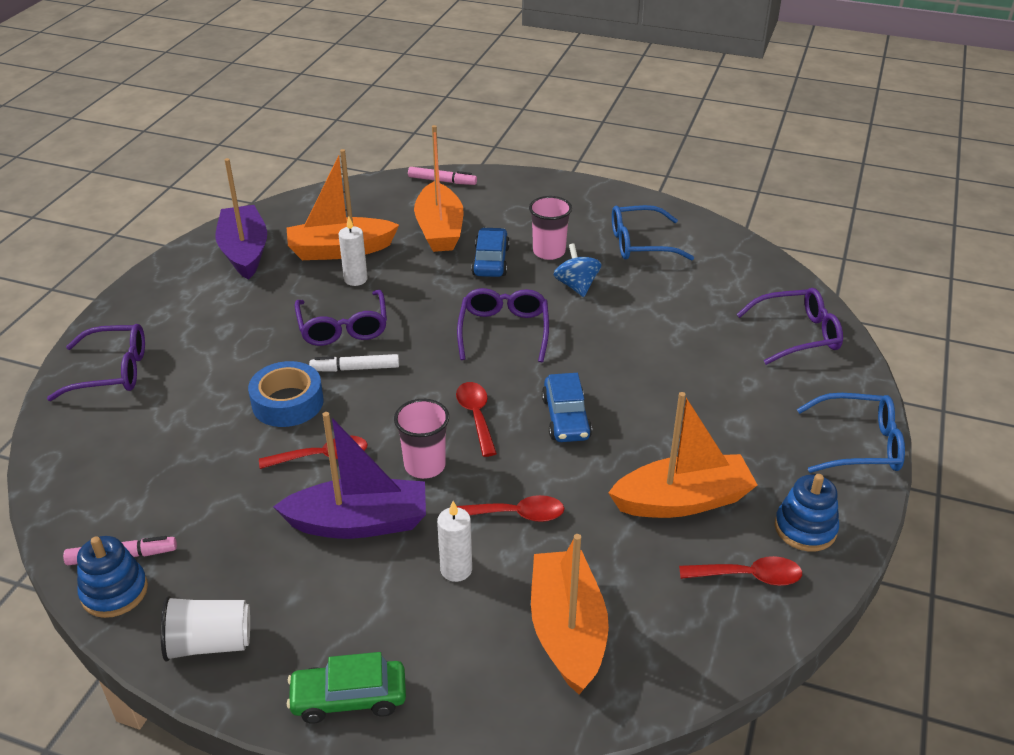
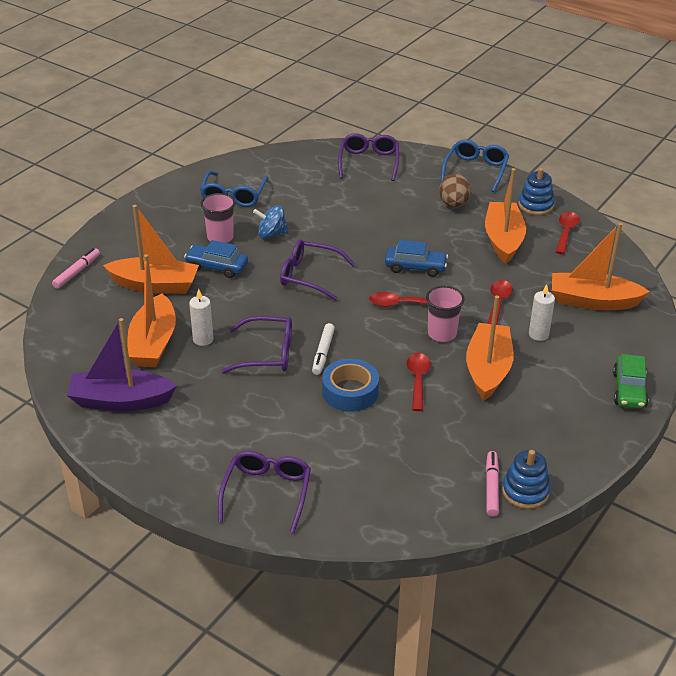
camera: 75 degrees left, 0 degrees up
(209, 643) = (579, 446): white cup -> none
(359, 522) = (488, 369): purple boat -> orange boat
(746, 433) = (453, 204): none -> brown egg

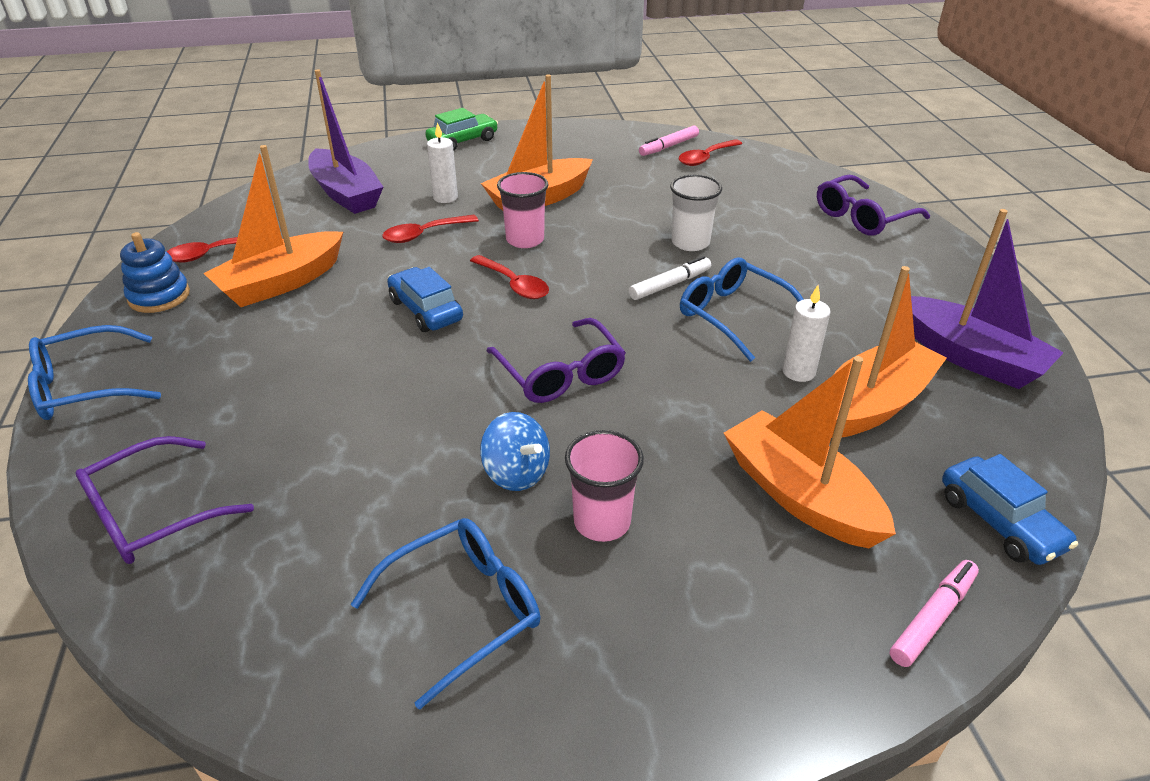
camera: 135 degrees left, 0 degrees up
(77, 272) = (933, 618): pink marker -> pink marker turned 150 degrees clockwise
(217, 267) = (669, 467): blue car -> blue car (999, 522)
(267, 353) = (734, 315): purple glasses -> blue glasses
(350, 392) = (690, 243): blue tape -> white cup
(417, 380) = (612, 221): red spoon -> red spoon (706, 158)
(453, 204) = (224, 356): brown egg -> none
(525, 491) = (648, 136): blue stacking toy -> none
(593, 301) = (346, 194): orange boat -> purple boat

